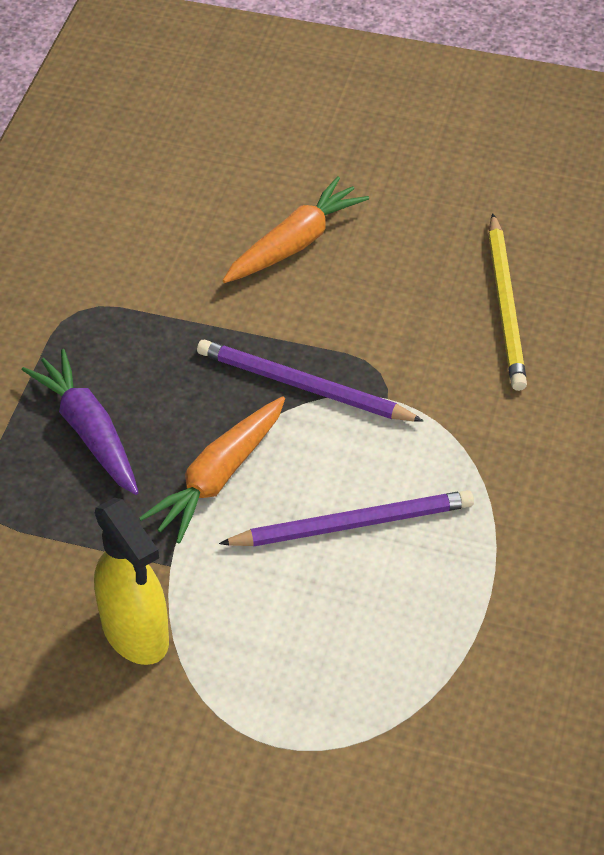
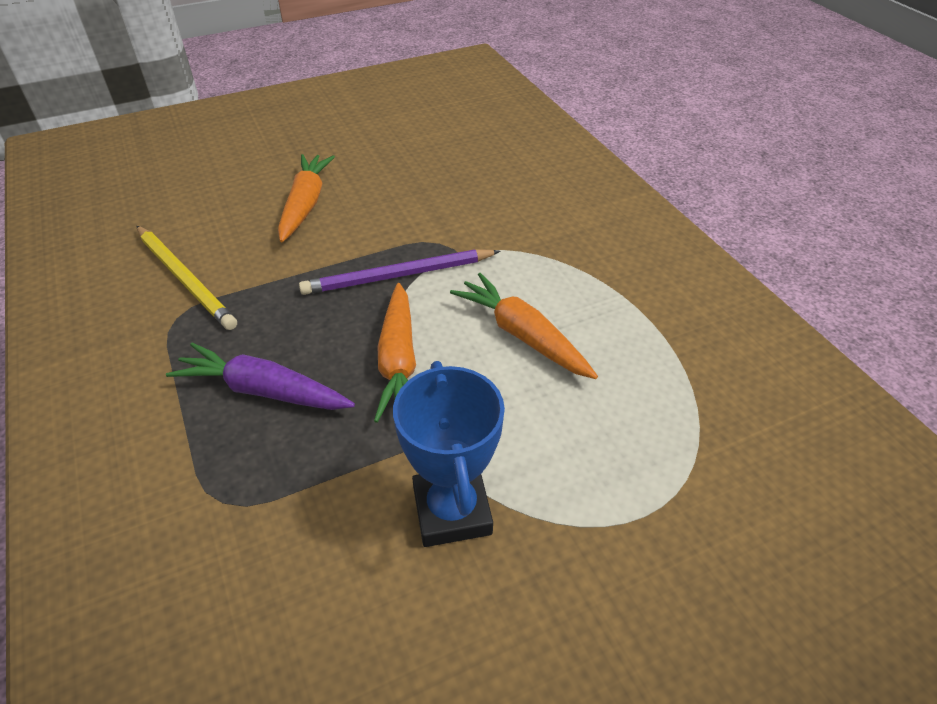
camera: 40 degrees left, 5 degrees down
(136, 633) = (452, 511): yellow spray bottle -> blue trophy
(352, 524) = (522, 335): purple pencil -> orange carrot
(505, 305) = (473, 174): yellow pencil -> yellow pencil (185, 279)

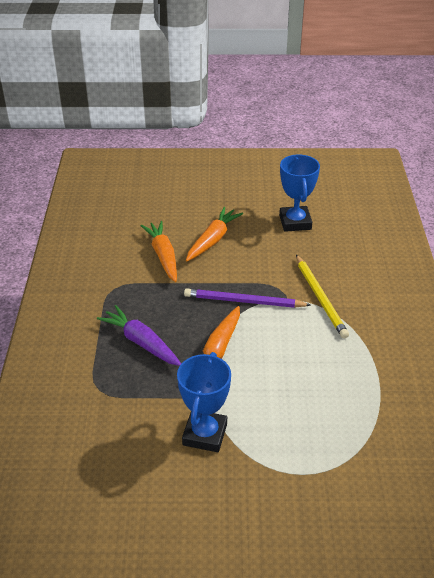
camera: 25 degrees right, 5 degrees down
(185, 279) = (127, 267): yellow pencil -> yellow pencil (320, 297)
(411, 153) = (295, 222): none -> blue trophy
(522, 335) = (295, 359): orange carrot -> orange carrot (163, 256)

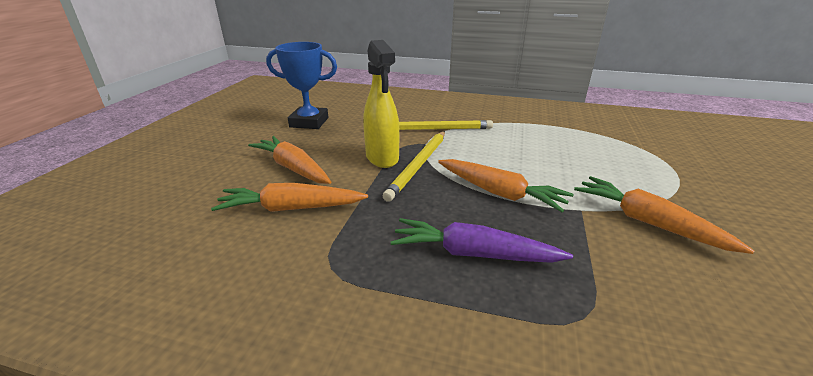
camera: 75 degrees left, 10 degrees down
(141, 342) = (472, 254): purple carrot -> purple carrot turned 45 degrees clockwise
(205, 434) = (647, 222): blue trophy -> orange carrot
(244, 301) = (419, 165): purple pencil -> yellow pencil
(247, 279) = (382, 158): none -> yellow spray bottle

